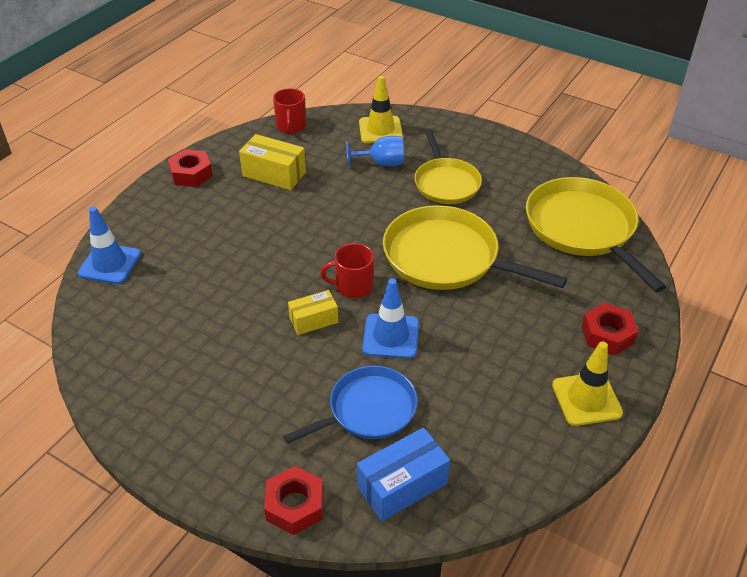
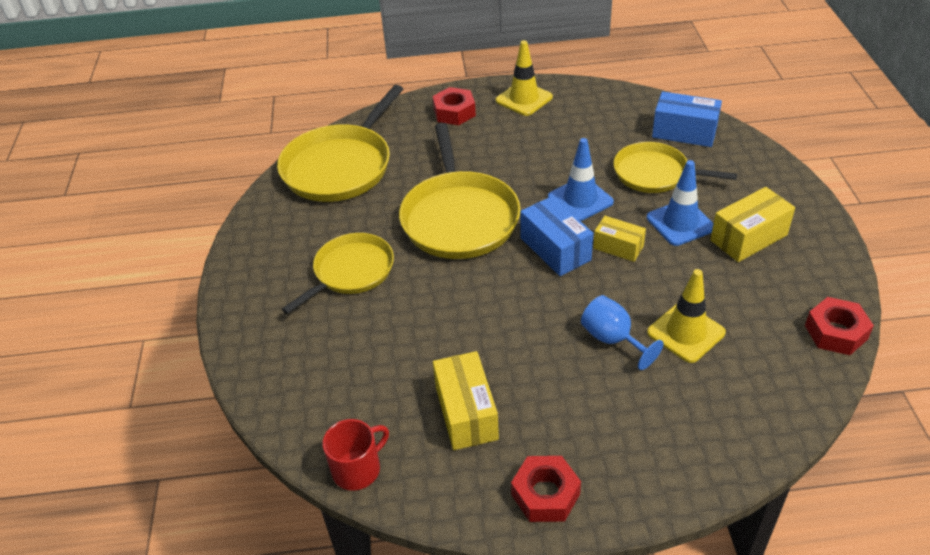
camera: 125 degrees left, 0 degrees up
(110, 264) = (744, 437): blue traffic cone -> blue traffic cone (680, 223)
(227, 405) = (748, 238): none -> yellow box
(295, 505) = (759, 162): red nut -> red nut (836, 332)
(353, 286) = (555, 249): red mug -> blue box
(368, 410) = (655, 174): blue pan -> yellow pan
(380, 130) = (295, 376): yellow traffic cone -> yellow traffic cone (686, 332)
(382, 163) = (360, 336): blue goblet -> blue goblet (612, 339)

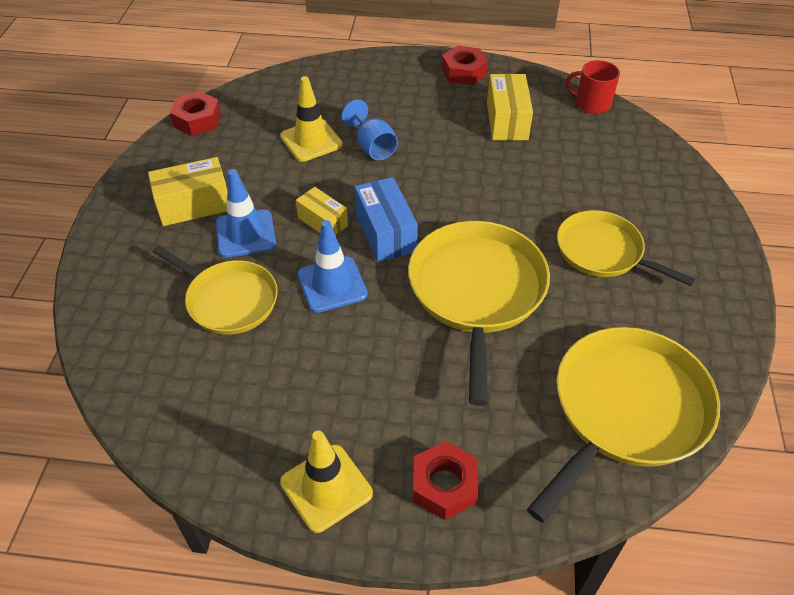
camera: 170 degrees left, 5 degrees up
(351, 272) = (603, 252): yellow pan -> yellow pan turned 75 degrees clockwise
(357, 469) = (591, 103): red mug -> red mug turned 45 degrees clockwise
(684, 132) = (147, 355): blue box -> none

